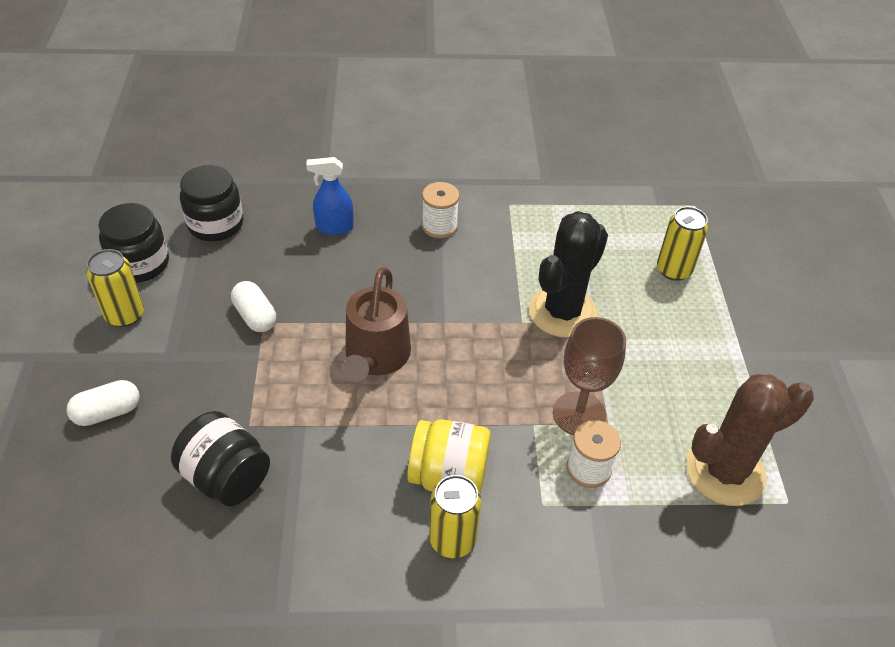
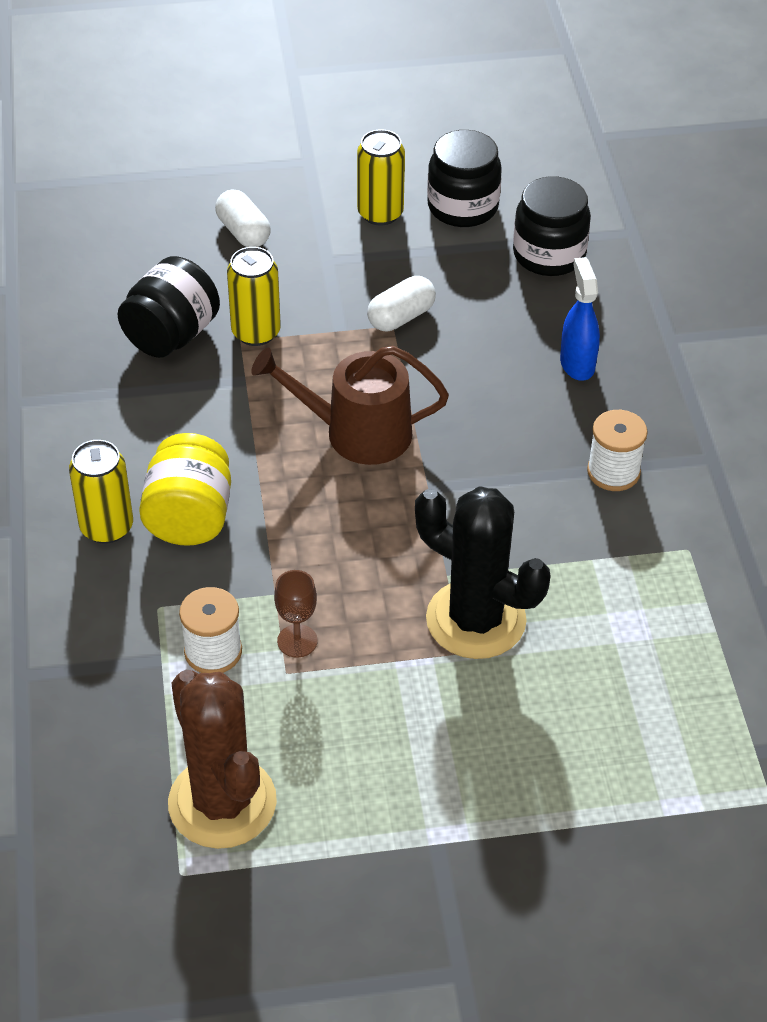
camera: 85 degrees right, 0 degrees up
(579, 414) = (297, 641): brown goblet -> brown goblet, size x0.57
(673, 270) = (600, 761): yellow can -> yellow can (256, 332)

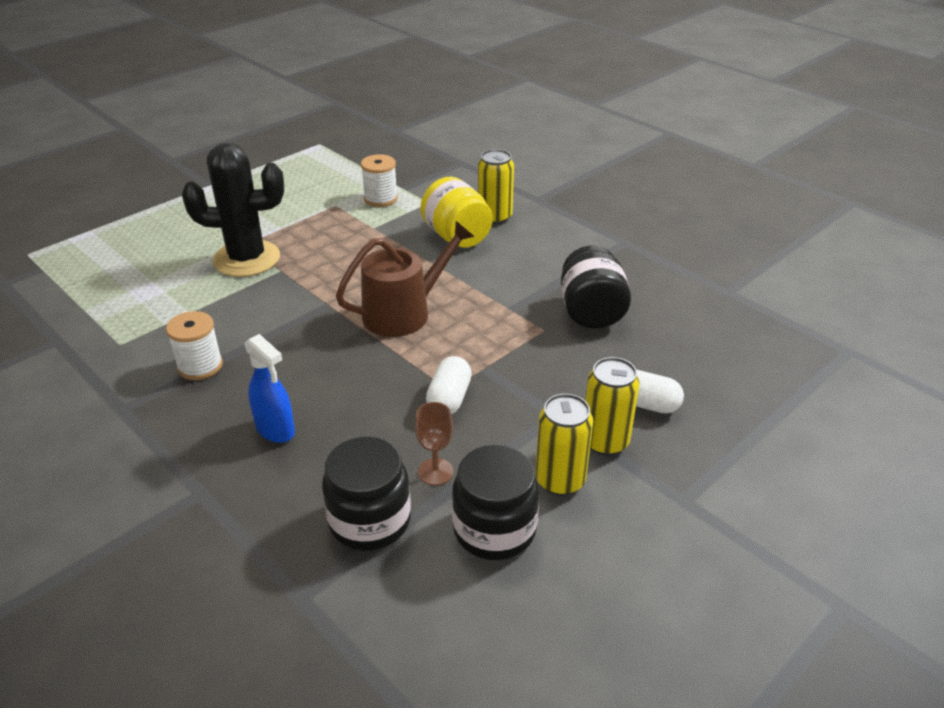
camera: 145 degrees right, 10 degrees down
(222, 802) = (322, 163): brown cactus -> none
(256, 332) = (540, 339): yellow can -> yellow can (605, 441)
(297, 641) = (341, 216): brown goblet -> brown goblet (435, 472)

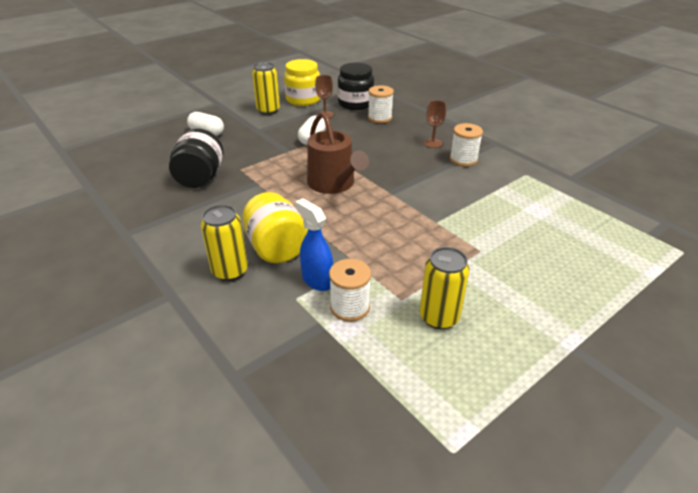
camera: 175 degrees left, 0 degrees up
(236, 400) = (432, 143): none -> brown goblet
(247, 259) = (470, 235): black cactus -> none
(275, 430) = (406, 131): blue spray bottle -> blue spray bottle (317, 280)
(320, 469) = (380, 118): none -> white spool
(404, 313) = (333, 184): brown watering can -> brown watering can turned 90 degrees counterclockwise
(494, 529) = (303, 99): black jar -> yellow jar
(605, 441) = (238, 120): yellow can -> yellow can (439, 317)

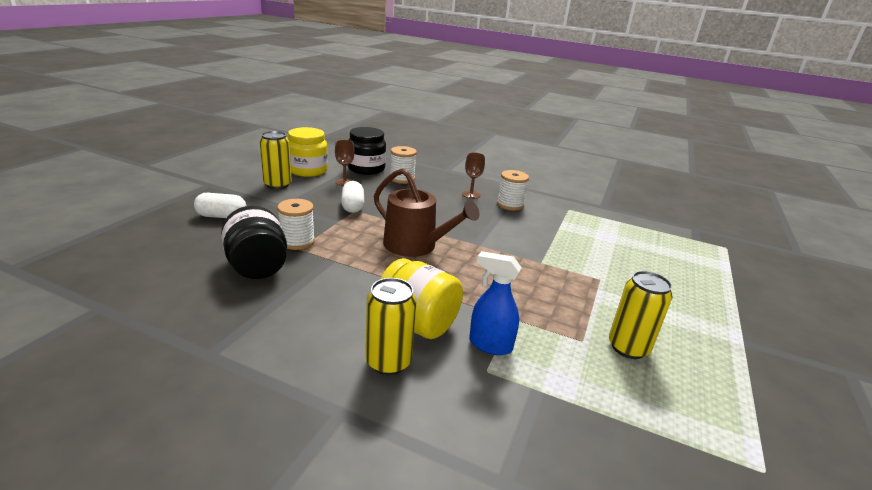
camera: 30 degrees left, 10 degrees down
(350, 307) = (546, 362): white spool -> white spool (297, 241)

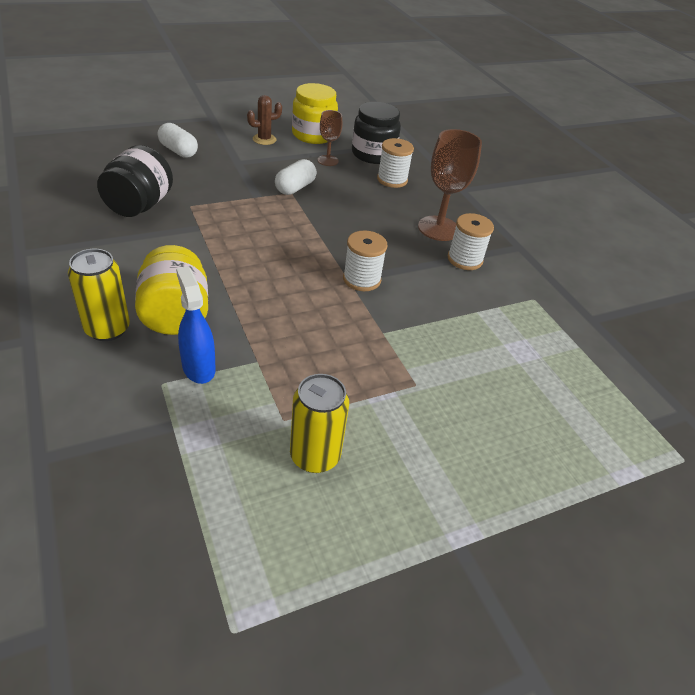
camera: 40 degrees right, 15 degrees up
(277, 185) = (264, 139): yellow can -> brown cactus
(297, 241) = (198, 199): white spool -> white spool (361, 279)
(415, 246) = (287, 251): brown watering can -> none
(471, 195) = (438, 228): brown goblet -> brown goblet, size x1.77

